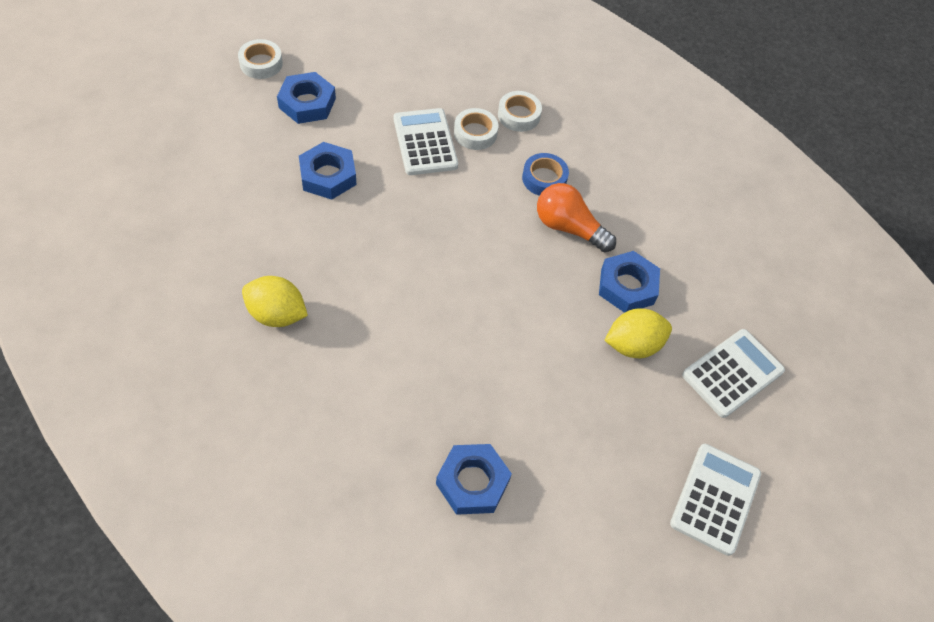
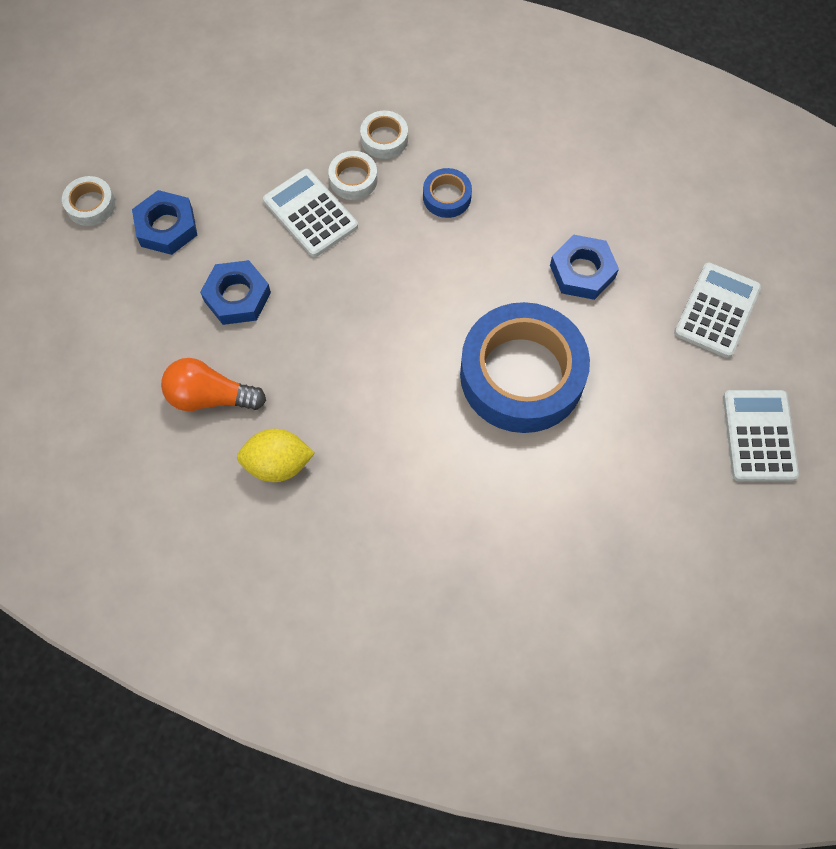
camera: 20 degrees left, 10 degrees up
(472, 482) = (548, 530): blue nut -> none
(525, 343) = (522, 375): none -> blue tape
(568, 228) = (497, 238): orange light bulb -> orange light bulb (210, 397)
(633, 345) = (617, 328): yellow lemon -> none

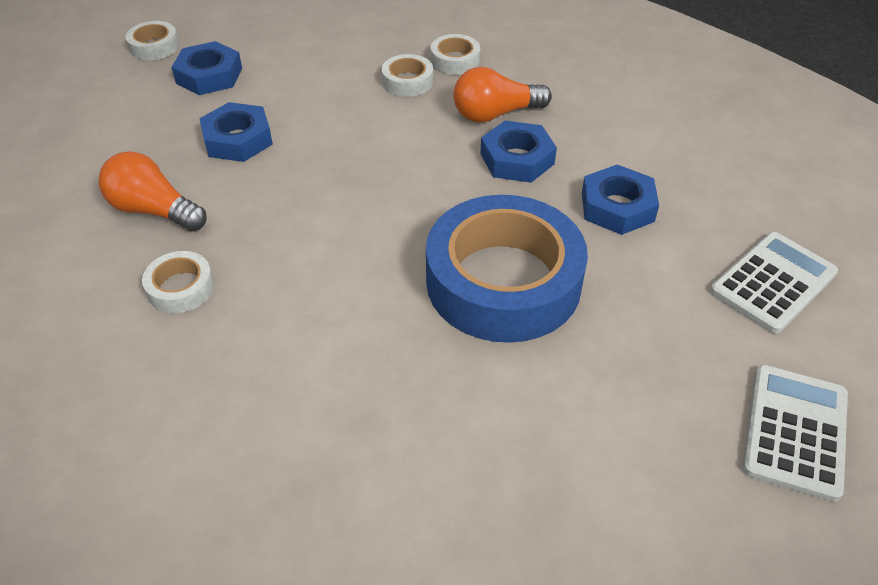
camera: 20 degrees right, 20 degrees down
(278, 464) = (181, 288): yellow lemon -> white tape
(310, 213) = (350, 96): white calculator -> none
(447, 197) = (495, 114): blue tape -> orange light bulb
(485, 244) = (517, 159): none -> blue nut

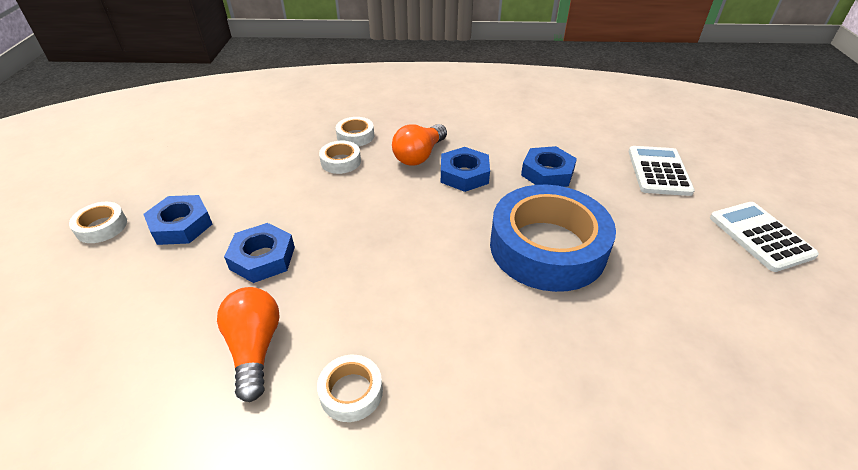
camera: 40 degrees left, 5 degrees down
(154, 210) = (255, 348): orange light bulb -> orange light bulb turned 90 degrees clockwise

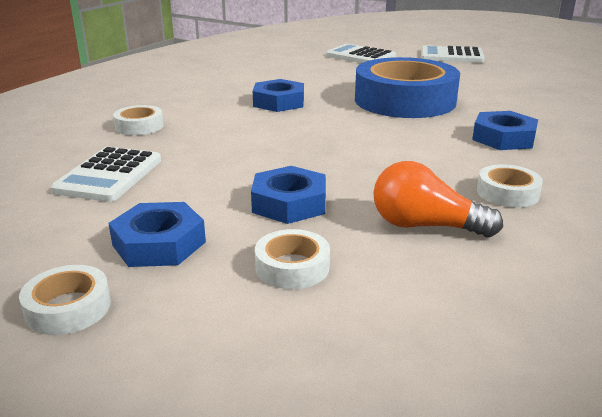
camera: 60 degrees left, 15 degrees down
(266, 163) = (109, 175): none -> white calculator
(341, 161) = (175, 140): white tape -> white tape (292, 267)
(419, 155) = (223, 110): orange light bulb -> none
(547, 173) = (318, 80): blue nut -> blue nut (503, 138)

